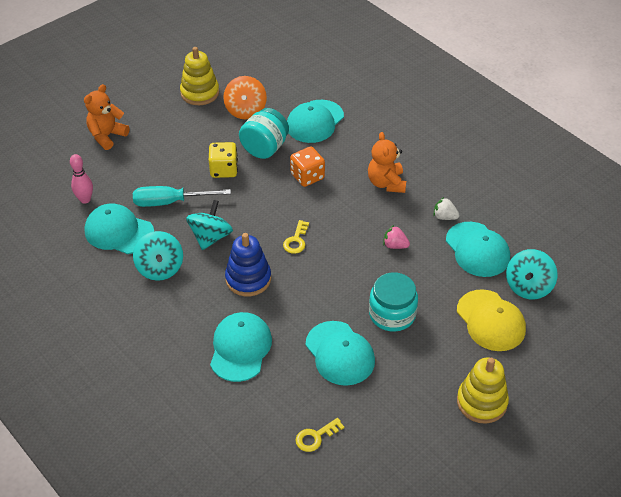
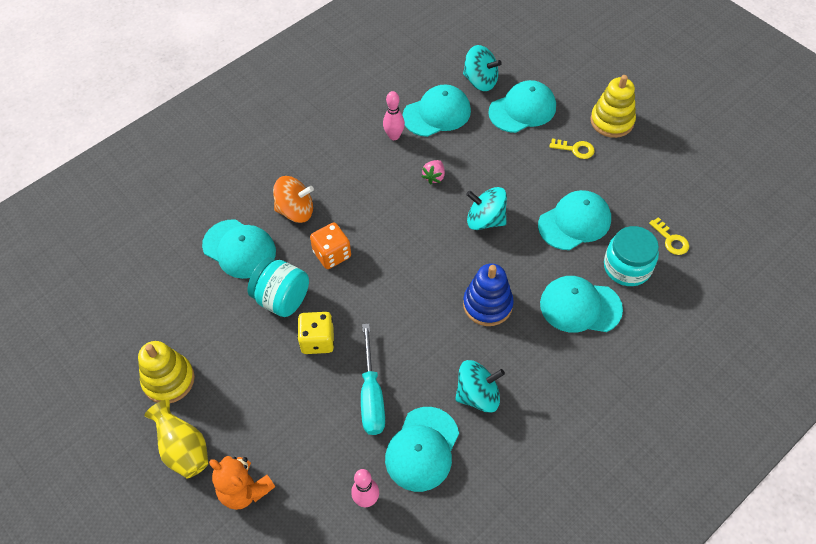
camera: 90 degrees left, 10 degrees up
(143, 104) = (184, 449): none -> yellow vase
(210, 237) = (428, 346): turquoise spinning top -> turquoise spinning top (485, 220)
(245, 110) = (210, 323): orange spinning top -> orange spinning top (295, 210)
(296, 240) = (430, 262): yellow key -> yellow key (575, 149)
(386, 183) = (345, 182): orange teddy bear -> none
(392, 314) = (522, 181): turquoise jar -> turquoise jar (627, 267)
(444, 217) = (394, 136): white strawberry -> pink bowling pin
(490, 320) = (522, 109): yellow cap -> turquoise cap

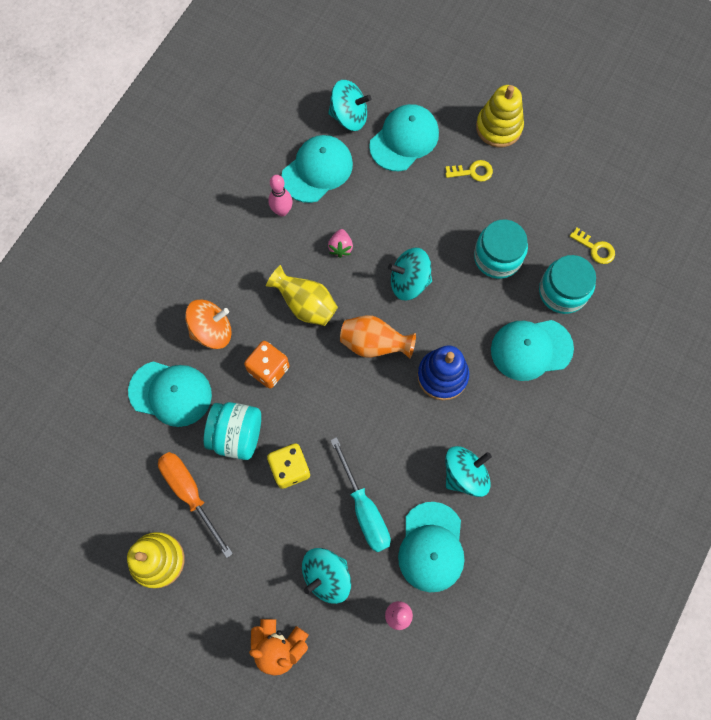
camera: 20 degrees left, 15 degrees up
(184, 449) = (203, 626): yellow vase -> yellow vase (305, 305)
(221, 334) = (190, 493): none -> orange screwdriver
(313, 443) = (327, 576): none -> turquoise spinning top
(434, 261) = (374, 344): none -> orange vase
(574, 222) = (497, 257): turquoise cap -> turquoise jar

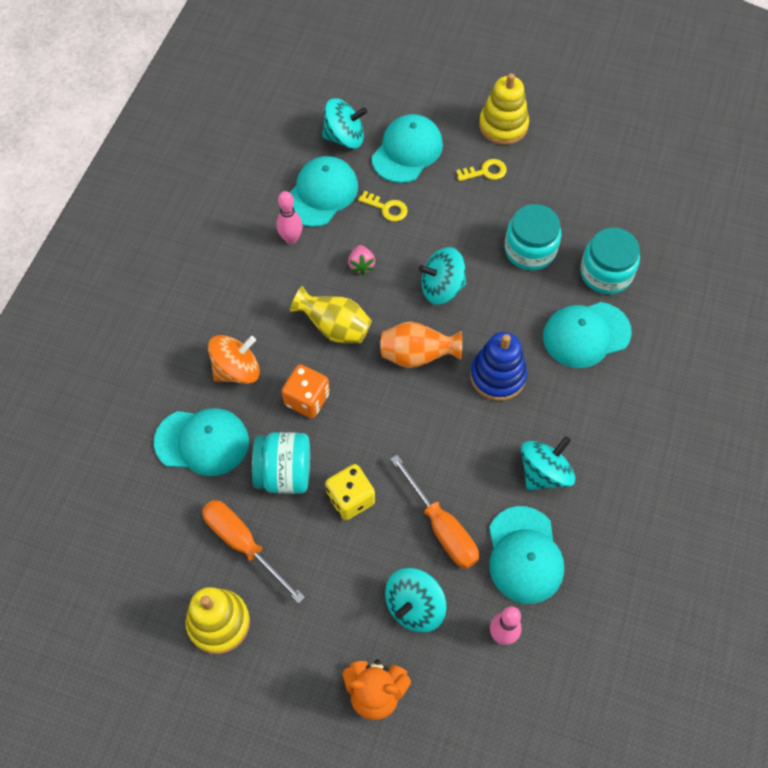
camera: 10 degrees left, 10 degrees down
(364, 509) = (442, 527): turquoise screwdriver -> orange screwdriver
(595, 248) = (629, 226): yellow key -> yellow key (386, 208)

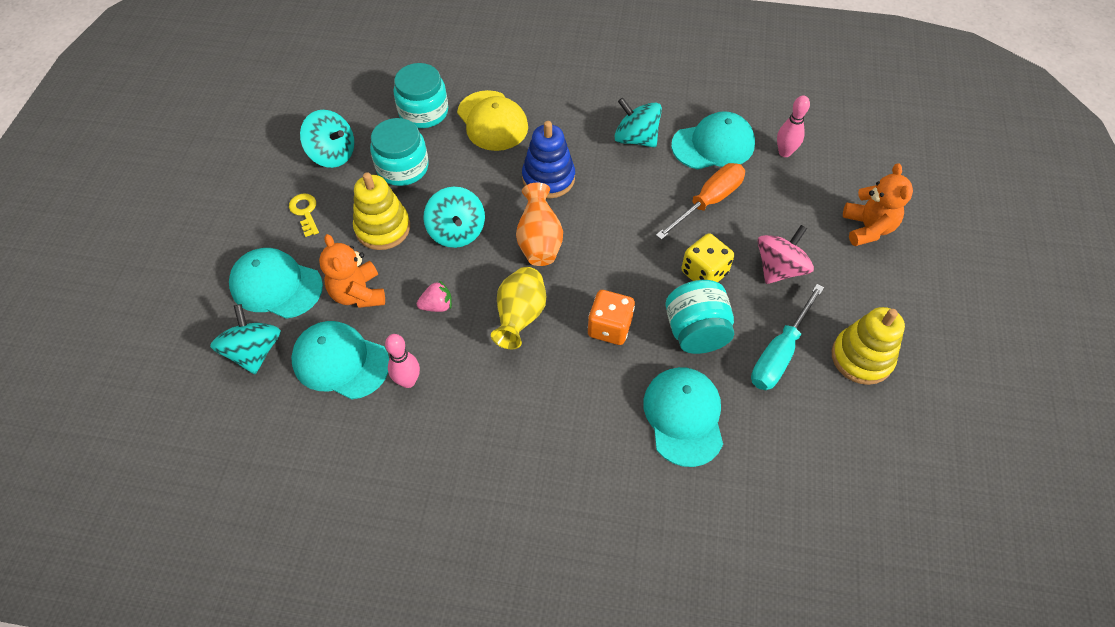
camera: 100 degrees left, 5 degrees down
(237, 370) = (590, 401): orange spinning top -> none
(243, 544) = (779, 353): orange screwdriver -> turquoise screwdriver
(341, 575) = (779, 268): none -> pink spinning top
(386, 208) = (358, 293): yellow key -> orange teddy bear
(414, 606) = (785, 211): turquoise spinning top -> turquoise spinning top (333, 154)
(503, 126) = (241, 203): yellow stacking toy -> yellow stacking toy (383, 228)
(586, 334) = (492, 121): turquoise cap -> yellow cap

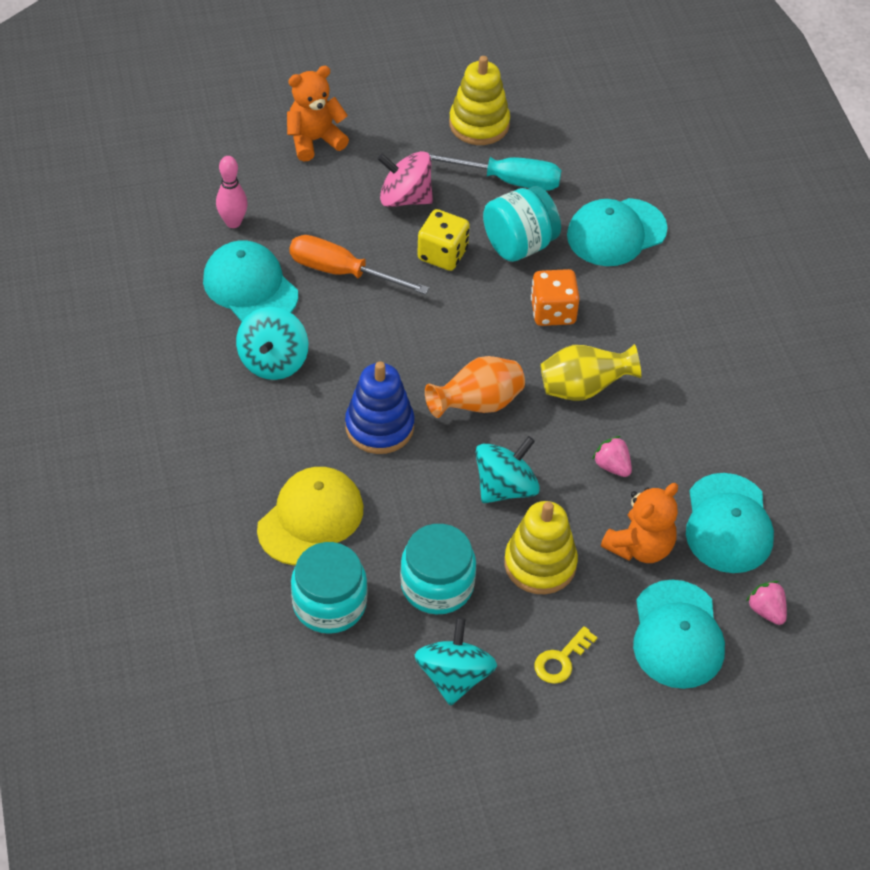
camera: 115 degrees left, 5 degrees down
(254, 351) = (766, 611): turquoise spinning top -> pink strawberry
(408, 381) = (712, 455): pink bowling pin -> none

